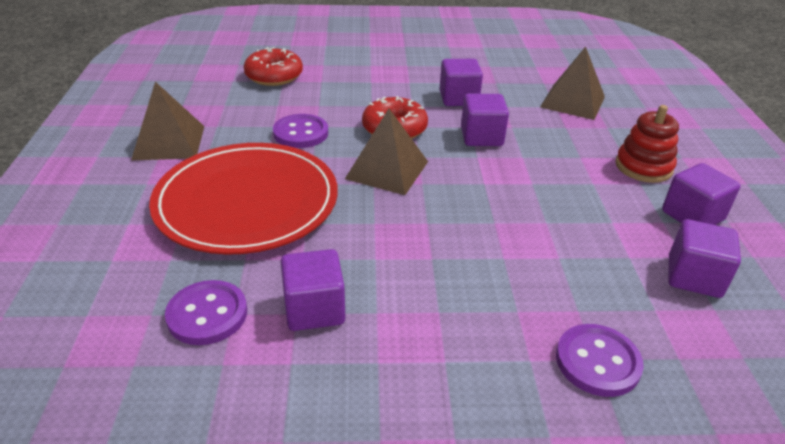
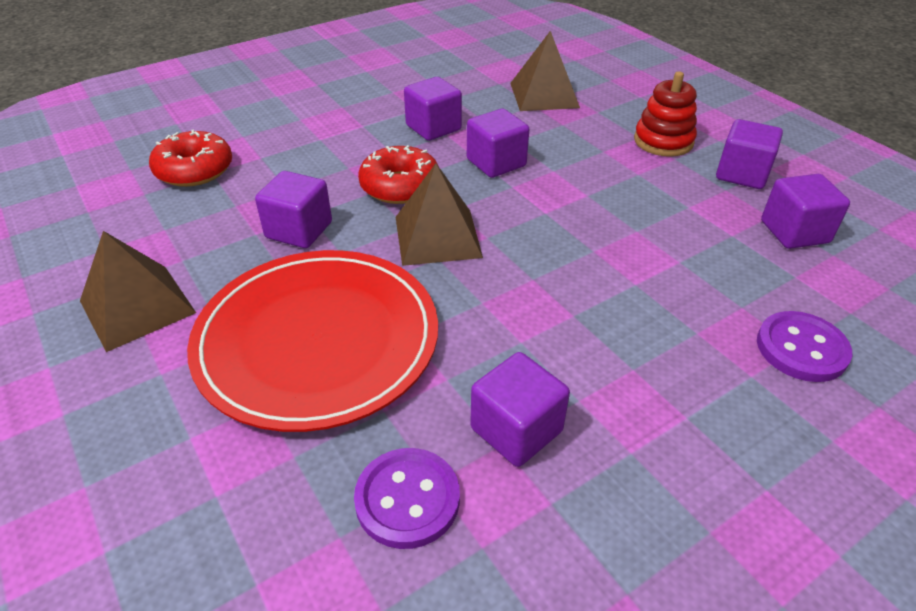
camera: 30 degrees left, 5 degrees up
(301, 133) = (299, 230): purple button -> purple cube

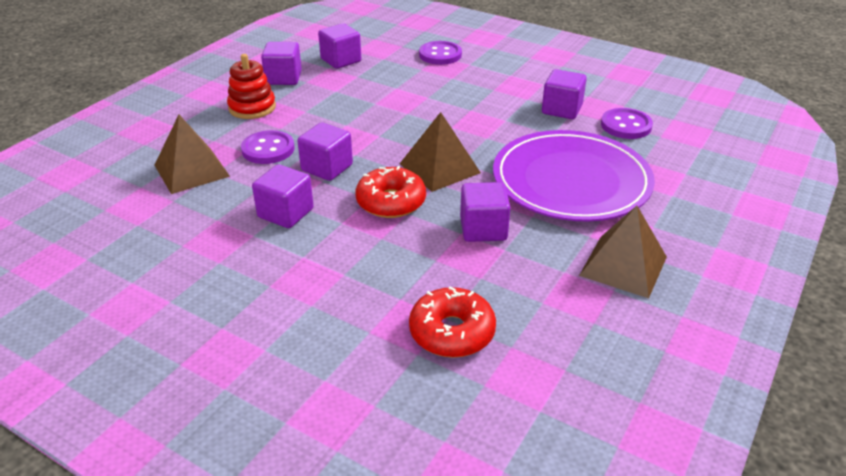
camera: 115 degrees left, 5 degrees down
(317, 340) = (571, 180): red plate -> purple plate
(558, 136) = (268, 149): none -> purple button

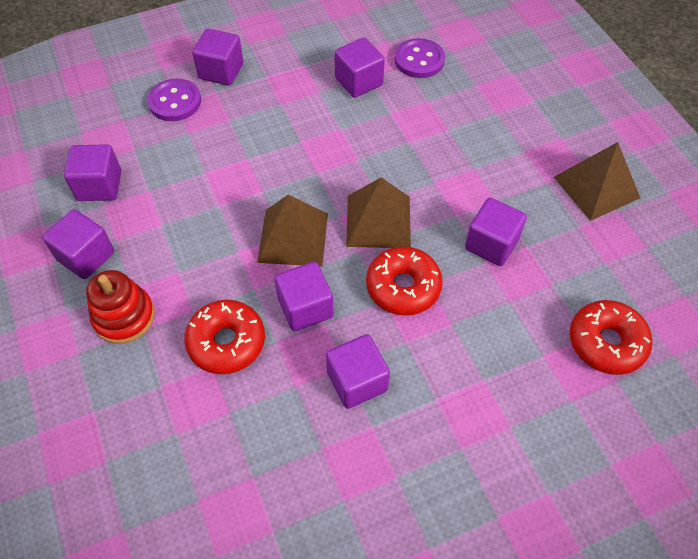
camera: 55 degrees left, 20 degrees up
(192, 170) = (207, 434): brown pyramid -> brown pyramid (293, 237)
(268, 149) = (226, 342): purple button -> red donut
(490, 58) = (221, 71): none -> purple cube
(571, 180) = (468, 145): purple plate -> none

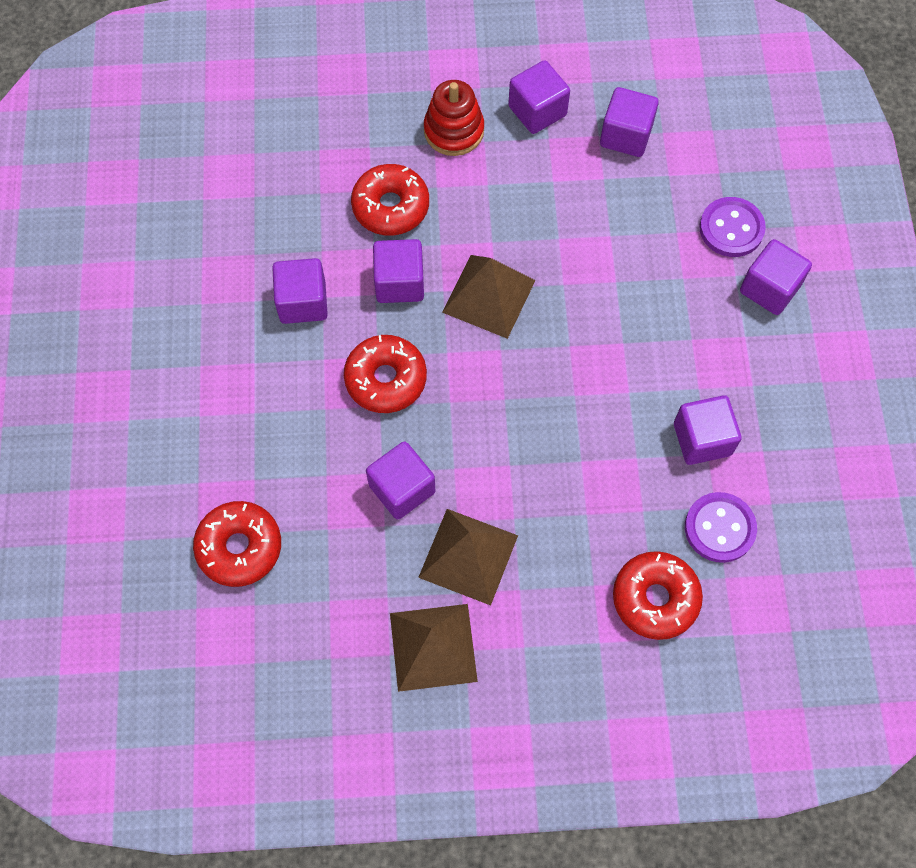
camera: 110 degrees right, 10 degrees up
(378, 221) = (478, 385): brown pyramid -> brown pyramid (468, 556)
(486, 80) = (655, 598): none -> red donut

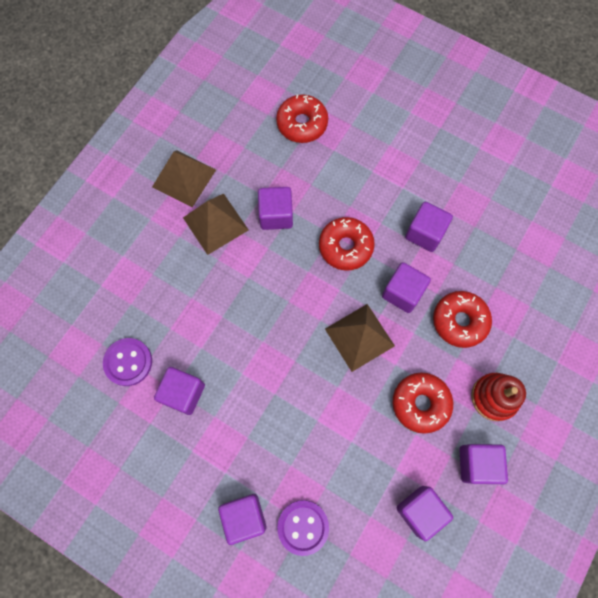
camera: 125 degrees right, 5 degrees up
(655, 598) = (121, 299): red donut -> red donut (420, 403)

